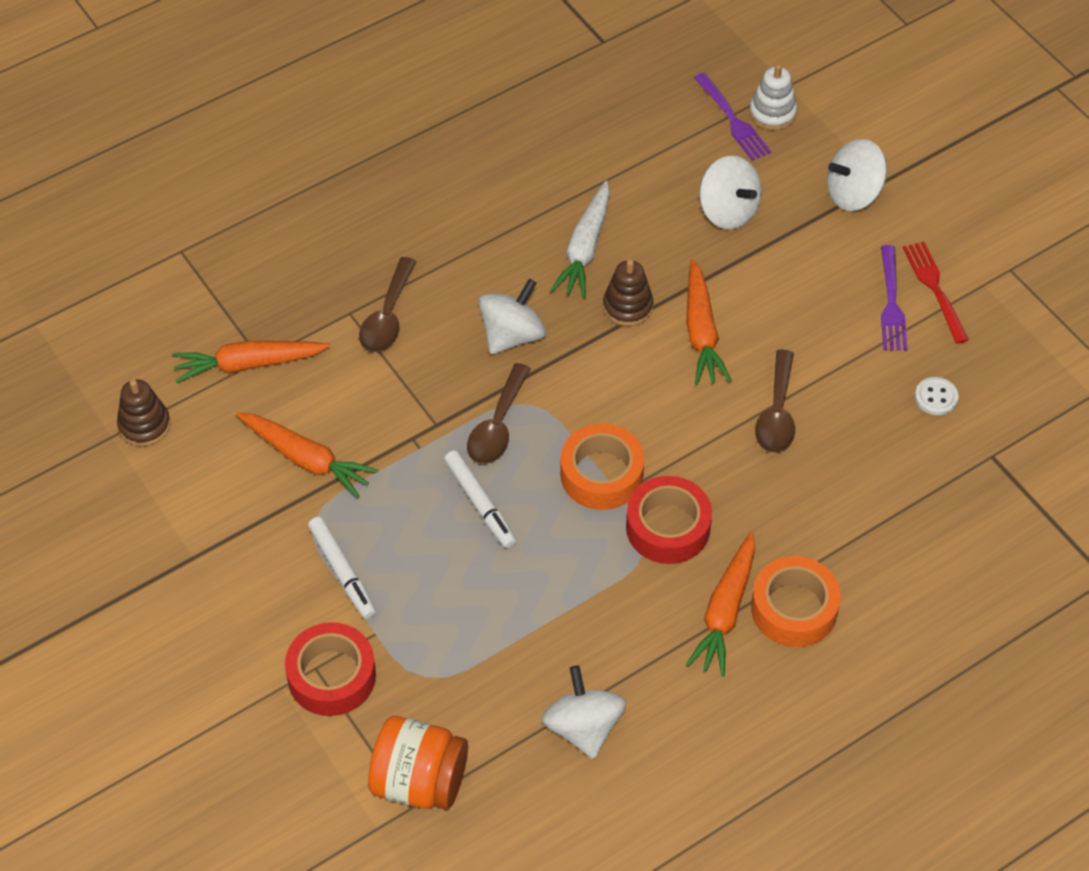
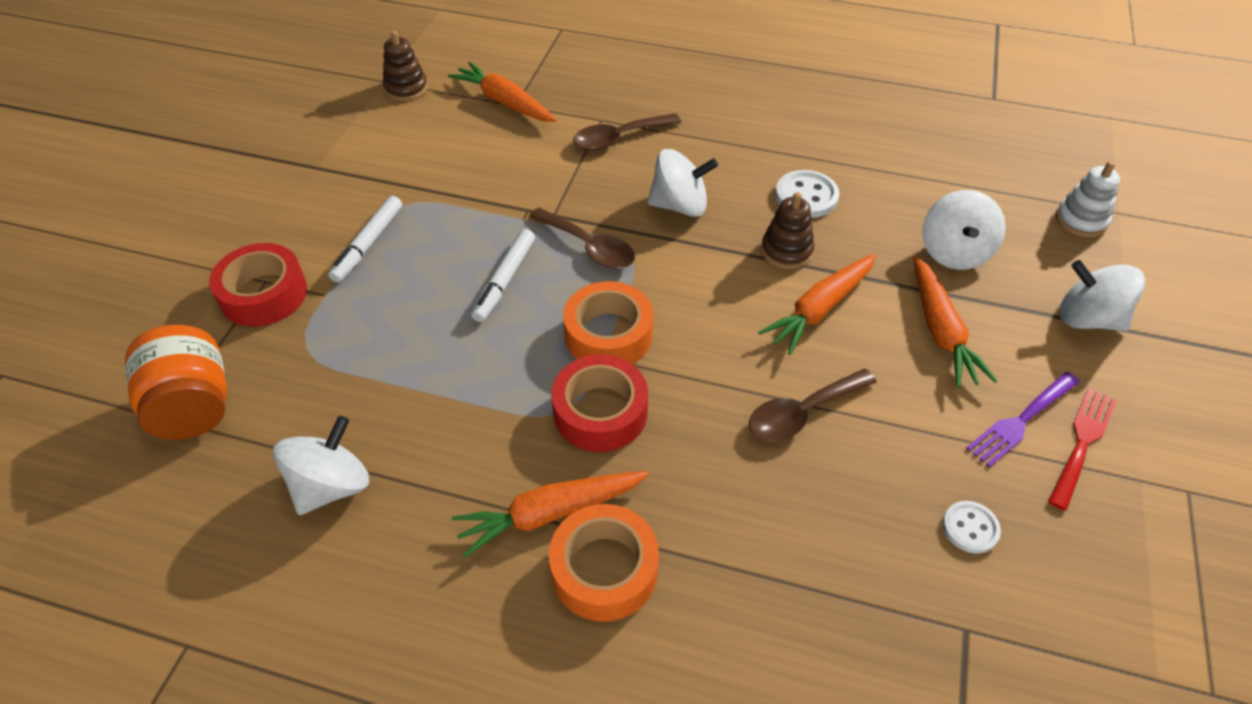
camera: 50 degrees right, 5 degrees down
(307, 459) = (453, 171): orange carrot -> orange carrot (941, 331)
(497, 425) = (588, 247): brown spoon -> brown spoon turned 120 degrees counterclockwise
(585, 249) = (806, 196): white carrot -> white button
(732, 119) = (1038, 202): purple fork -> none

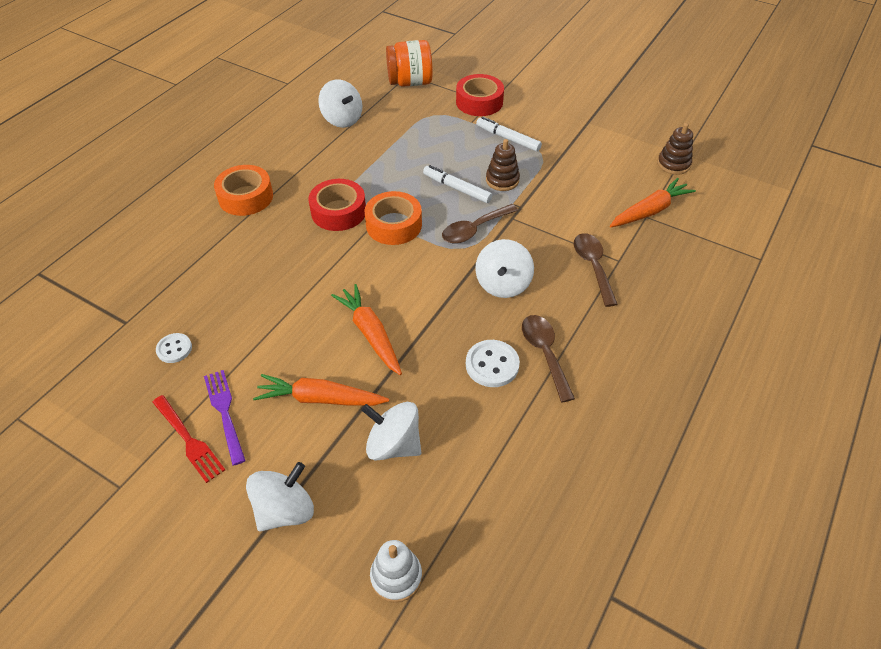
camera: 105 degrees right, 0 degrees up
(549, 514) = (286, 184): orange carrot -> none
(786, 251) = (434, 332): brown stacking toy -> brown stacking toy (502, 180)
(802, 412) = (292, 298): brown spoon -> brown spoon (545, 354)

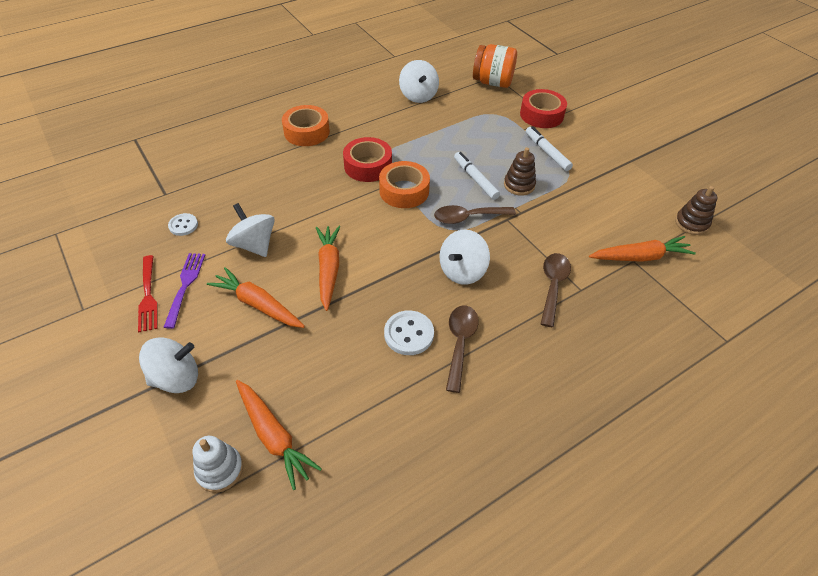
camera: 25 degrees right, 0 degrees up
(393, 444) = (288, 364): white spinning top -> white spinning top (254, 245)
(428, 519) = (274, 436): none -> orange carrot

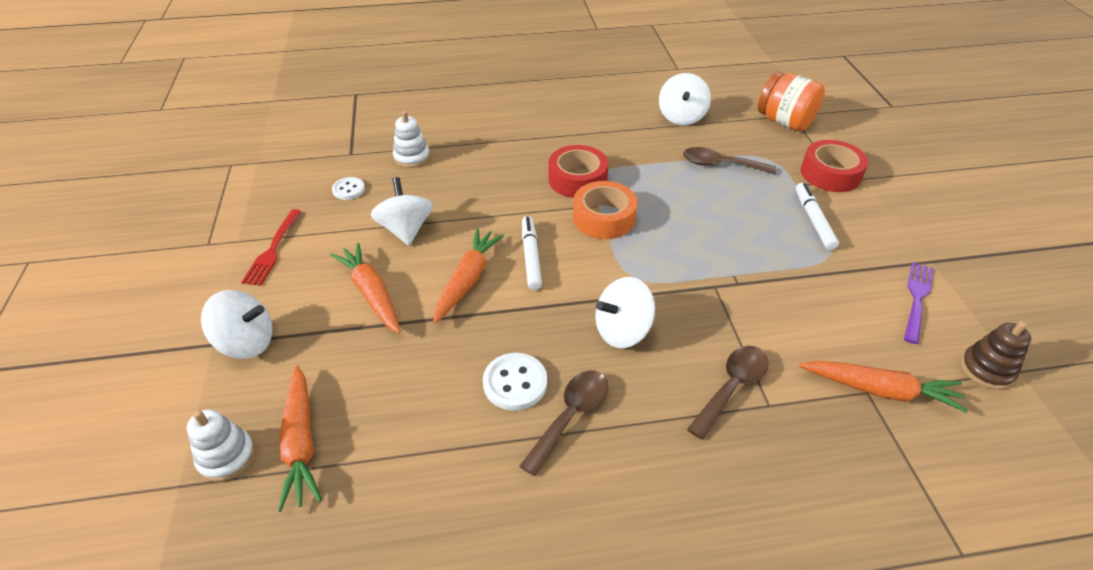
camera: 25 degrees right, 5 degrees down
(185, 286) = (312, 251): purple fork -> purple fork (917, 299)
(222, 183) = (412, 157): none -> white stacking toy
(307, 132) = (530, 127): orange tape -> none
(468, 217) = (665, 270): brown spoon -> brown spoon (721, 165)
(475, 179) = (700, 227): white marker -> white marker (531, 257)
(519, 185) = (753, 250): brown stacking toy -> none

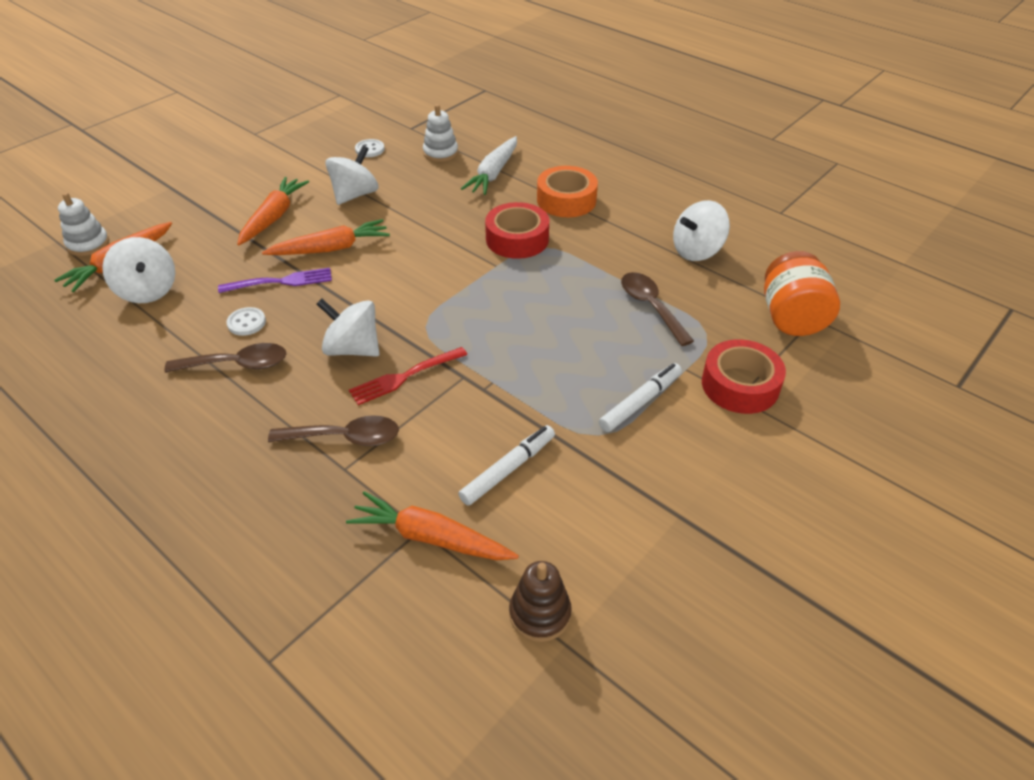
camera: 50 degrees right, 0 degrees up
(247, 342) = (183, 198): white spinning top -> white spinning top (148, 290)
(273, 249) = (275, 157): red fork -> red fork (405, 376)
(478, 148) = (493, 173): none -> white carrot
(515, 383) = (246, 323): white button -> white button, size x0.65
(531, 257) = (390, 264): white marker -> white marker (508, 469)
(604, 218) = (482, 276): orange tape -> orange tape (566, 200)
(880, 390) = (430, 537): orange carrot -> orange carrot turned 135 degrees clockwise
(917, 299) = (597, 523): purple fork -> purple fork (280, 282)

